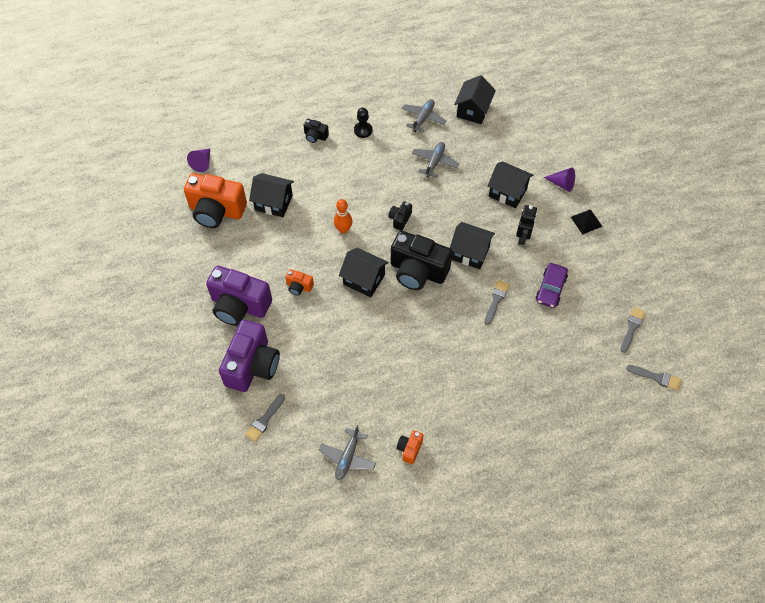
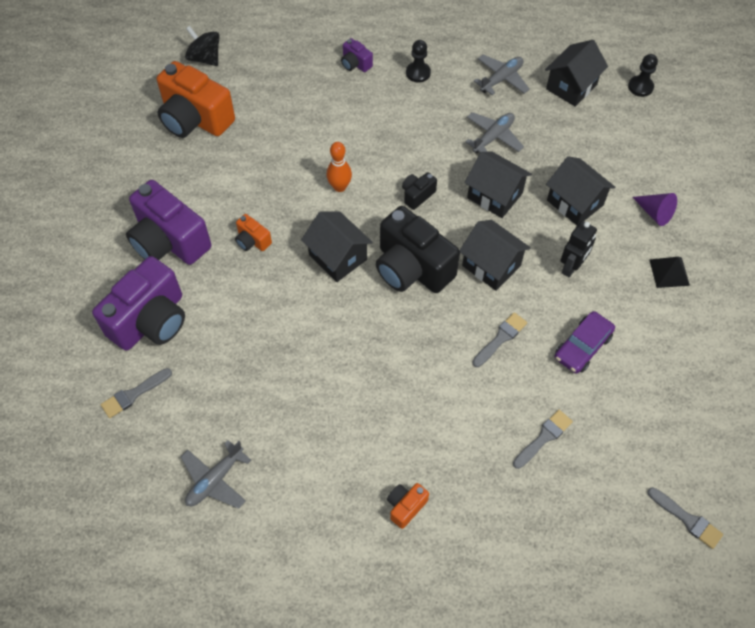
camera: 20 degrees right, 0 degrees up
(202, 163) = (205, 58): purple cone -> black spinning top
(273, 203) = (268, 129): black house -> black house (495, 195)
(315, 136) = (355, 64): black camera -> purple camera
(409, 449) = (300, 498): orange camera -> orange camera (406, 506)
(519, 97) = (640, 87): none -> black pawn
(632, 328) = (678, 437): grey brush -> grey brush (543, 437)

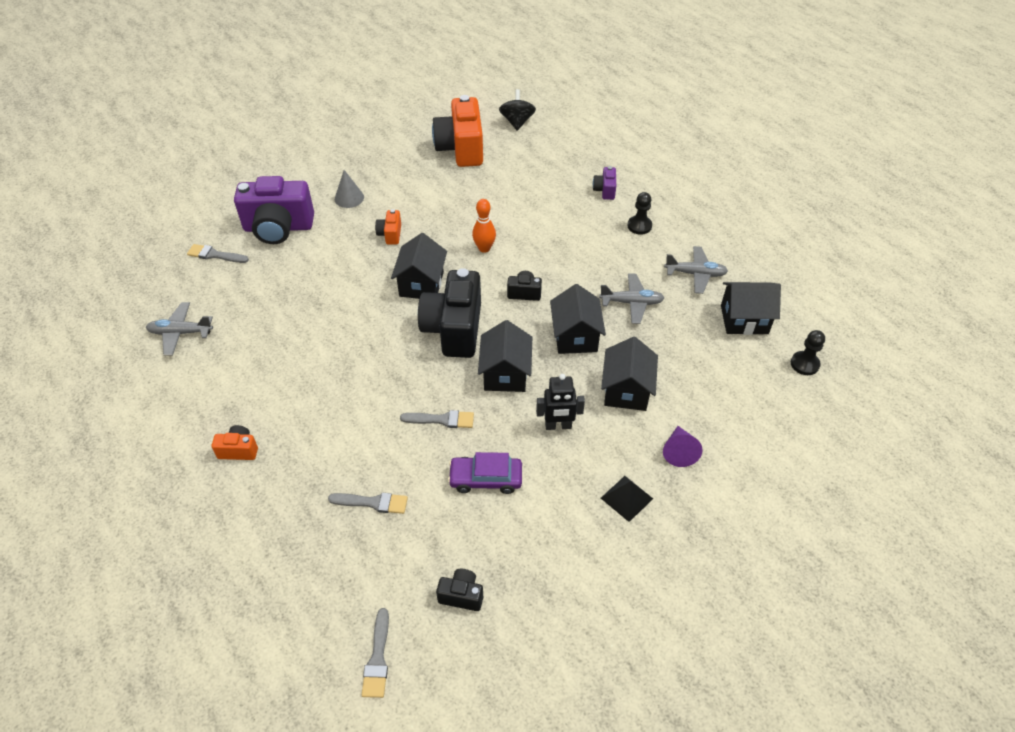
camera: 50 degrees right, 10 degrees down
(169, 241) = (349, 198): purple camera -> grey cone
(673, 430) = (461, 595): none -> black camera

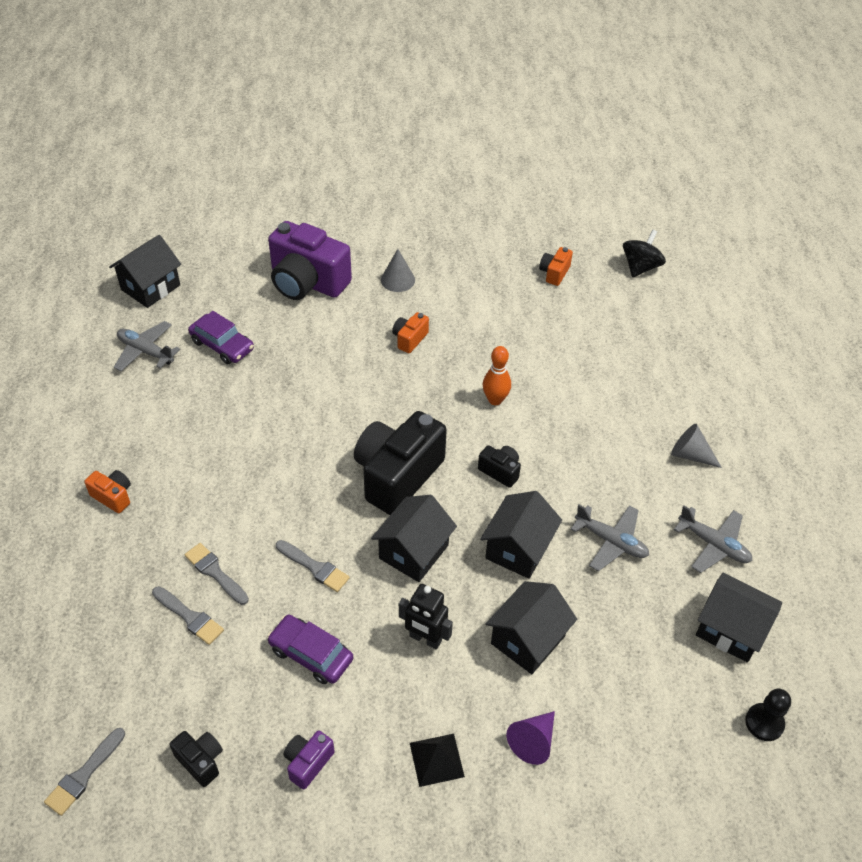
camera: 30 degrees right, 0 degrees up
(215, 255) = (230, 285): grey brush -> grey brush (215, 572)
(244, 300) = (222, 345): none -> purple car
(421, 284) = (401, 409): black house -> black house (150, 287)
(461, 149) = (554, 273): orange camera -> orange camera, size x0.45
(605, 190) = (681, 393): purple camera -> purple camera (308, 762)
(639, 226) = (690, 455): black pawn -> grey cone

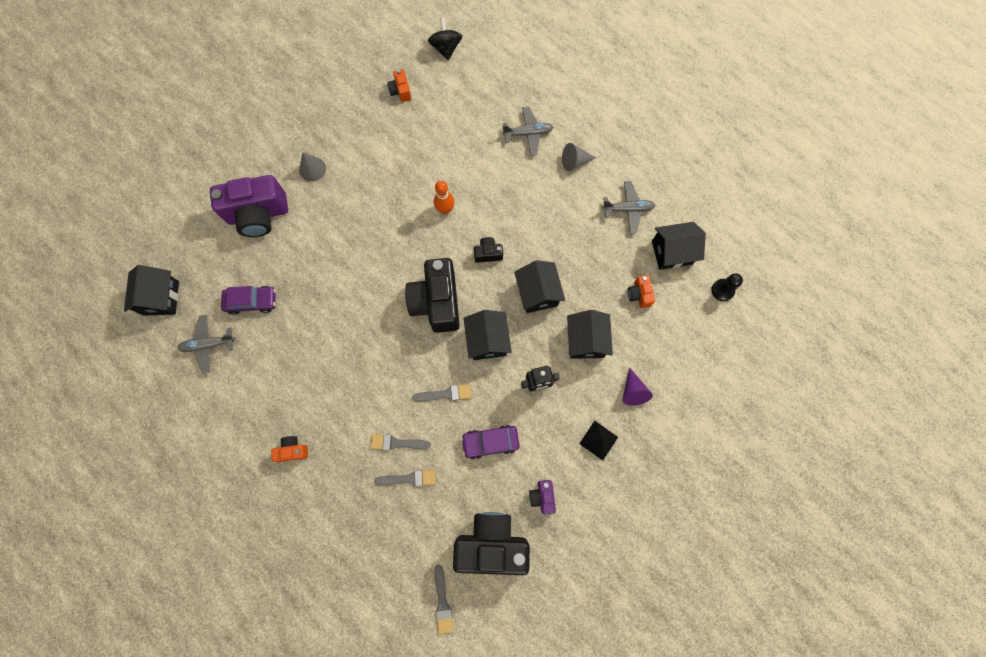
camera: 40 degrees left, 25 degrees up
(200, 761) = (491, 543): black camera -> black camera, size x2.23
(409, 339) = (359, 206): orange camera -> orange camera (639, 294)
(611, 541) = (578, 249): grey plane -> grey plane (528, 134)

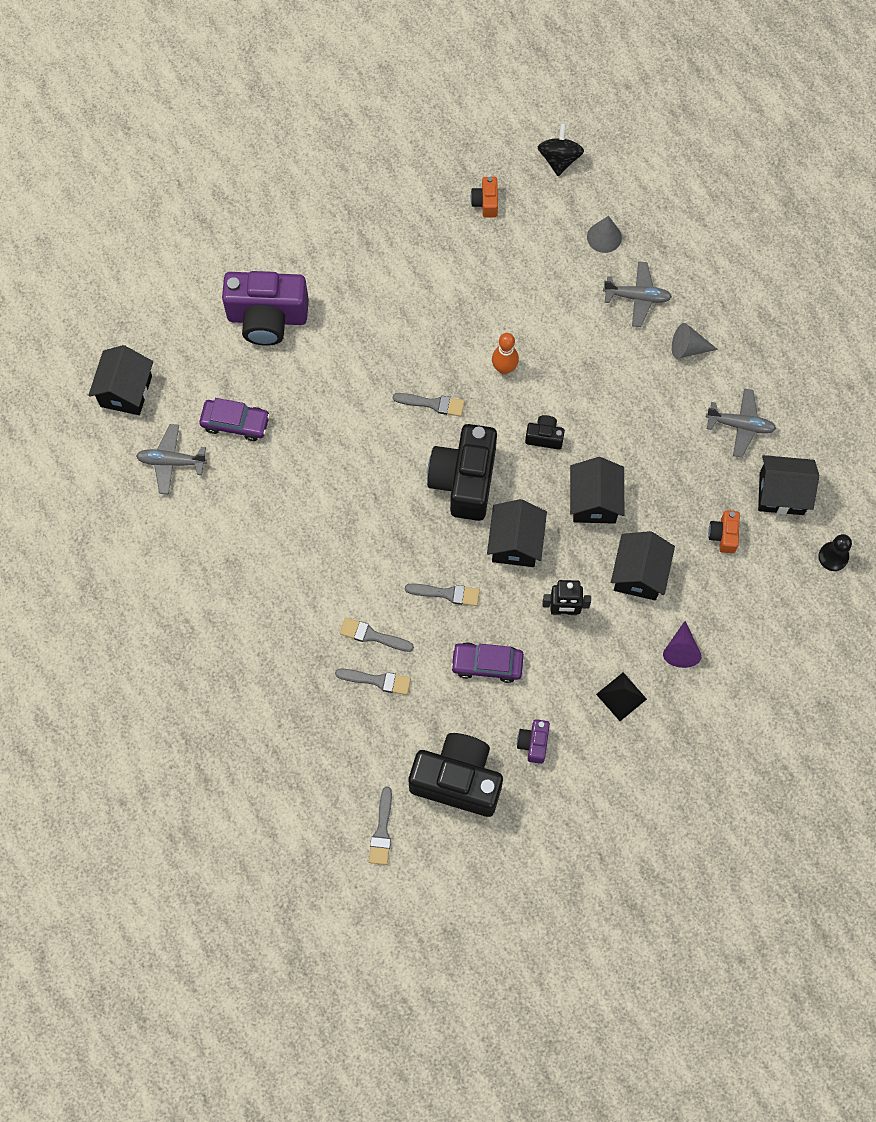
camera: 15 degrees right, 5 degrees down
(292, 450) = (245, 612): orange camera -> none
(312, 169) = (348, 276): grey cone -> grey cone (604, 237)
(398, 249) = (433, 404): none -> grey brush

